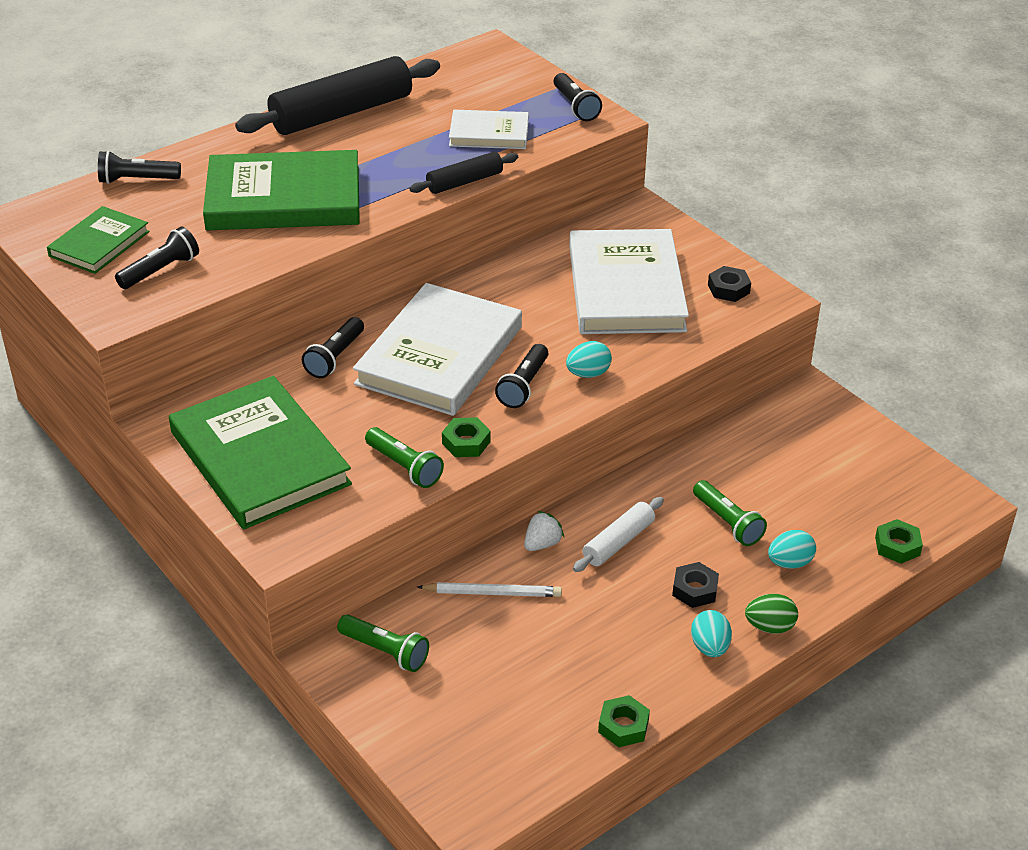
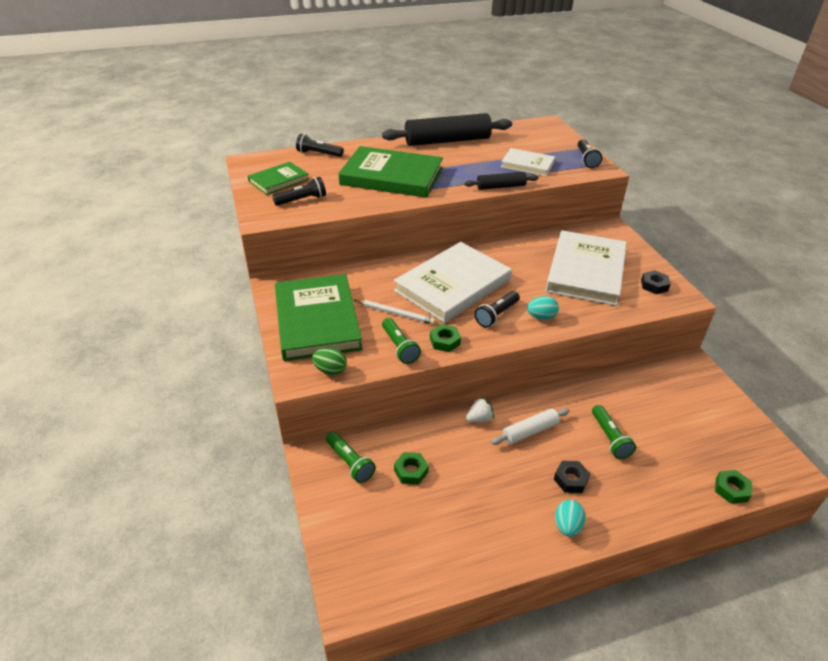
camera: 20 degrees right, 0 degrees up
(335, 357) = (391, 273): black flashlight -> none
(492, 593) = (434, 443): white pencil -> white pencil (395, 313)
(623, 726) = (484, 568): green nut -> green nut (411, 471)
(769, 627) = (616, 523): green egg -> green egg (330, 370)
(789, 563) = (646, 479): turquoise egg -> none

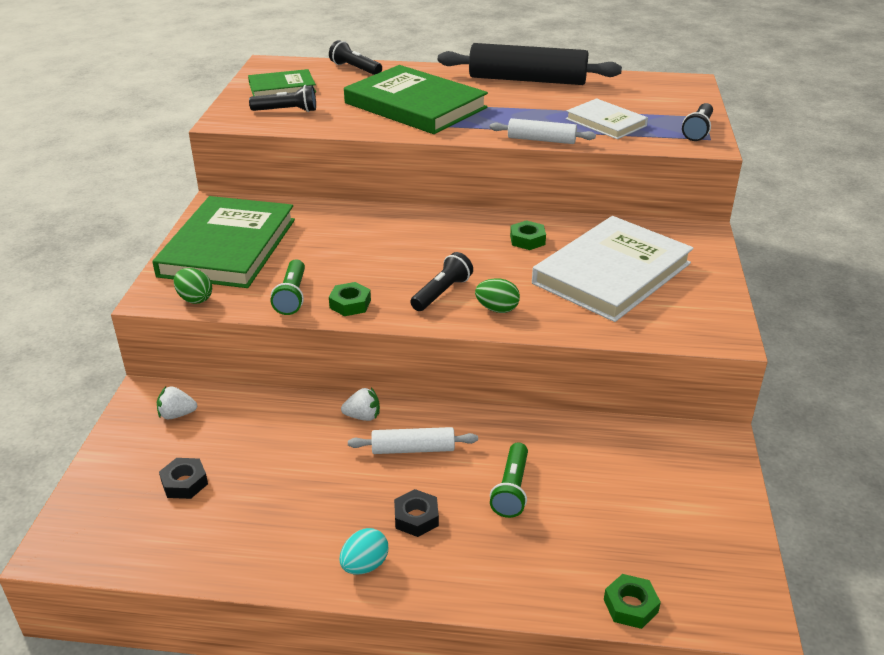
camera: 25 degrees right, 5 degrees down
(350, 462) = (177, 414): green flashlight -> white strawberry
(395, 313) = (321, 261): white pencil -> none
(411, 471) = (234, 445): green nut -> green nut (527, 240)
(452, 285) = (418, 249): white book -> none
(497, 315) = (442, 293): black flashlight -> black flashlight turned 150 degrees clockwise
(501, 186) = (541, 140): black rolling pin -> white rolling pin
(541, 317) = (497, 309): turquoise egg -> green egg
(654, 285) = (695, 312): black nut -> black nut (184, 483)

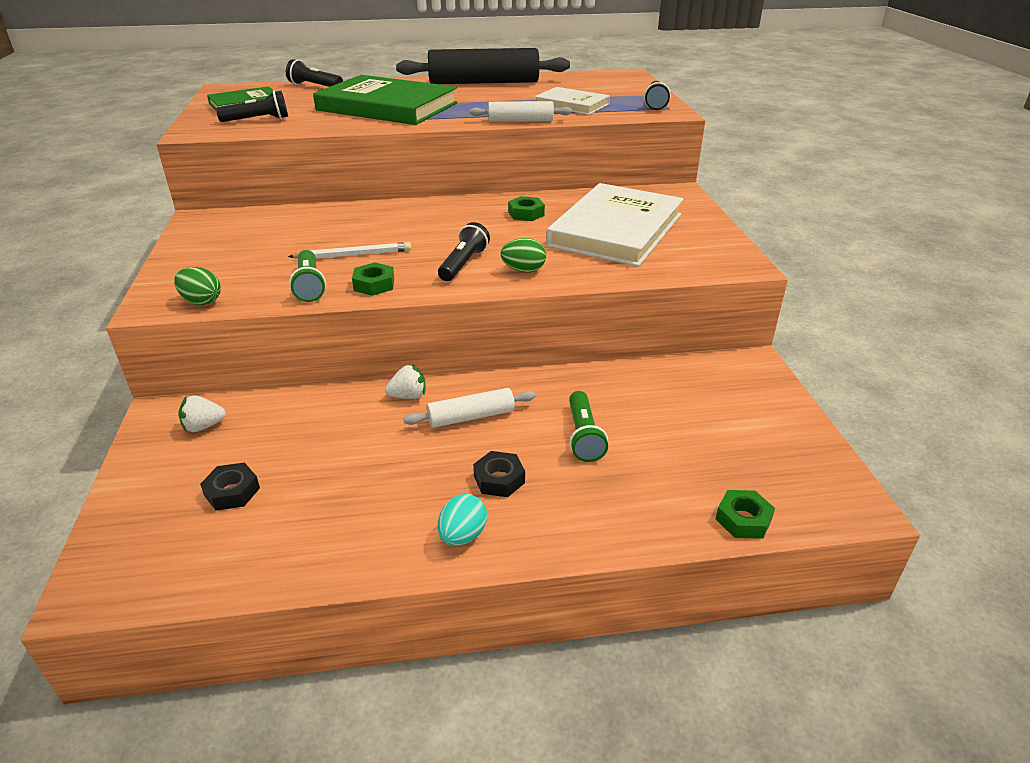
camera: 15 degrees left, 0 degrees up
(228, 247) = (224, 252): green book -> none
(342, 267) = (353, 255): none -> white pencil

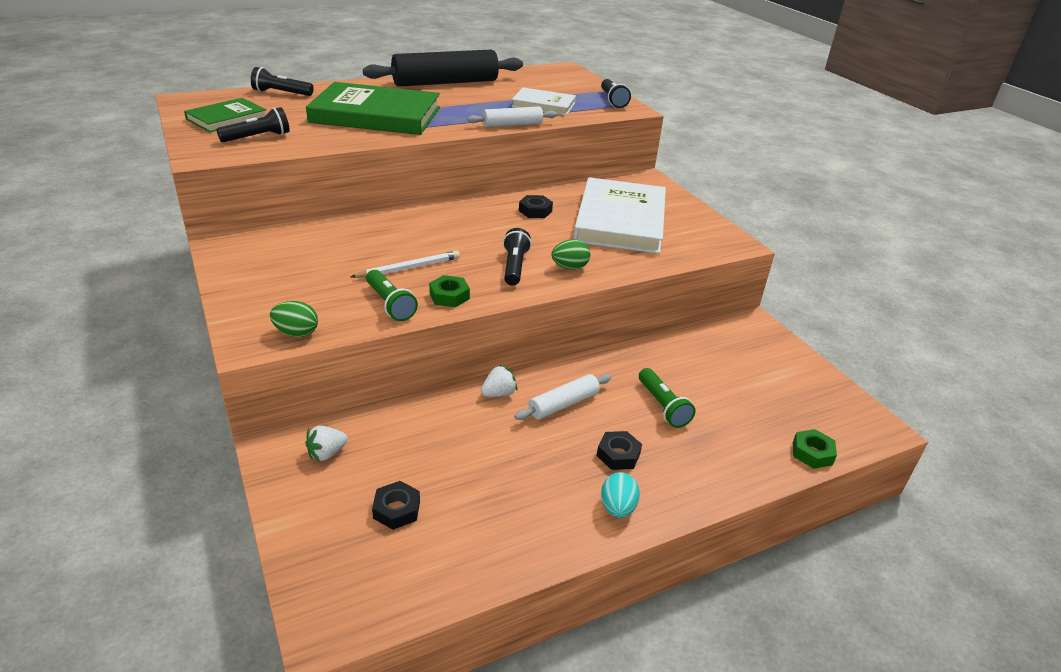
camera: 20 degrees left, 0 degrees up
(526, 214) = (535, 211): green nut -> black nut

